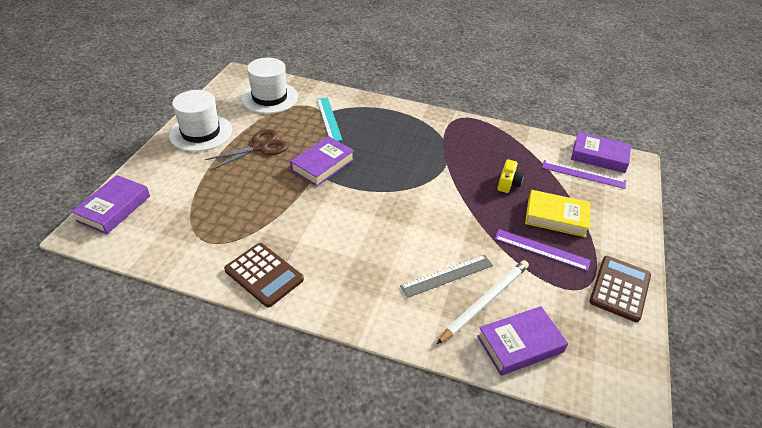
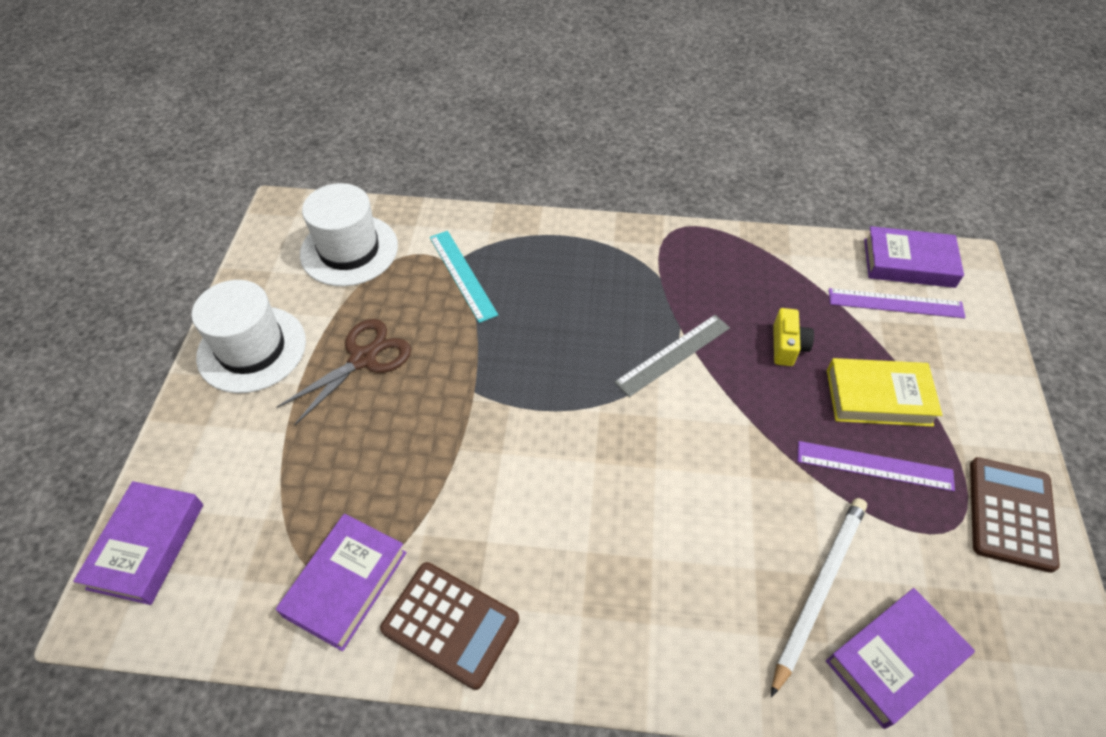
camera: 10 degrees left, 10 degrees up
(322, 165) = (480, 373): purple book -> purple book (345, 584)
(447, 276) = (746, 553): grey ruler -> grey ruler (673, 355)

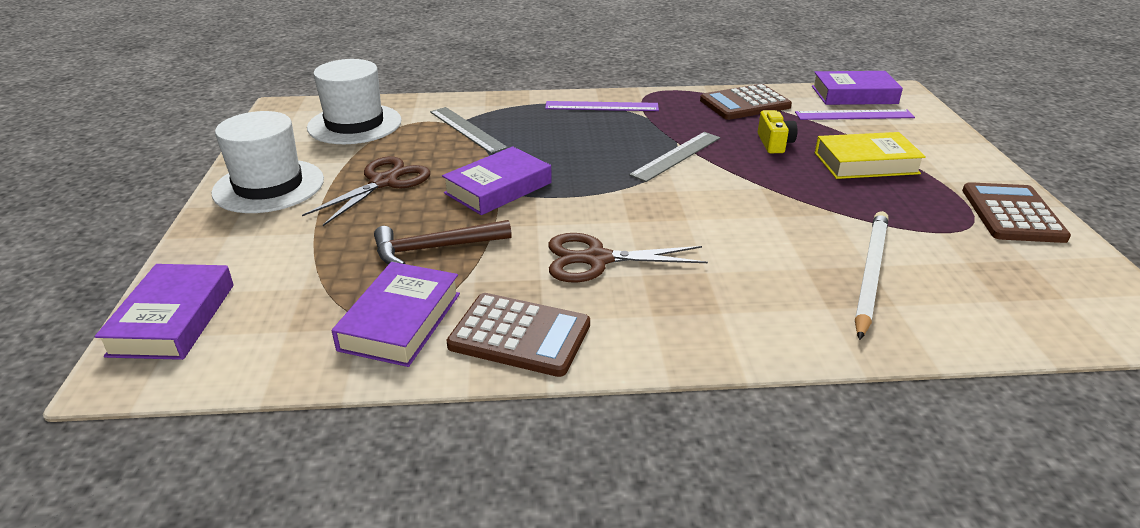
camera: 10 degrees left, 20 degrees down
(395, 476) = (435, 248): none -> brown hammer
(462, 275) = (467, 129): turquoise ruler -> grey ruler
(548, 520) = (596, 259): none -> brown scissors
(776, 264) = (745, 104): none -> brown calculator
(874, 465) = (882, 199): purple ruler -> purple ruler (601, 106)
(894, 659) = (961, 308): purple book -> purple book (498, 188)

